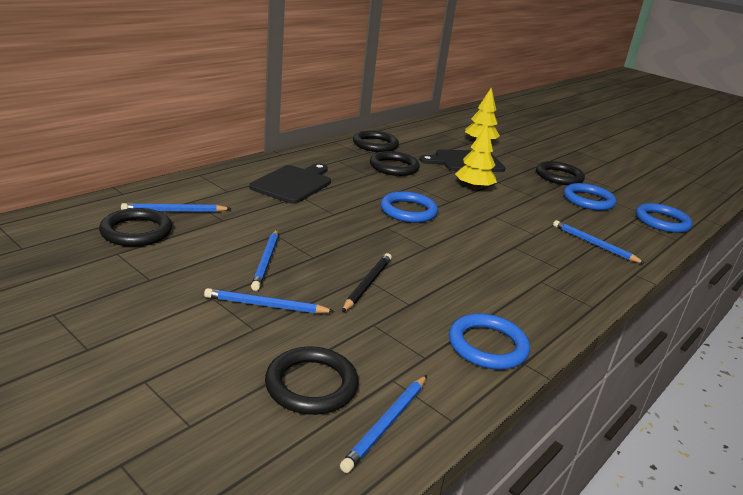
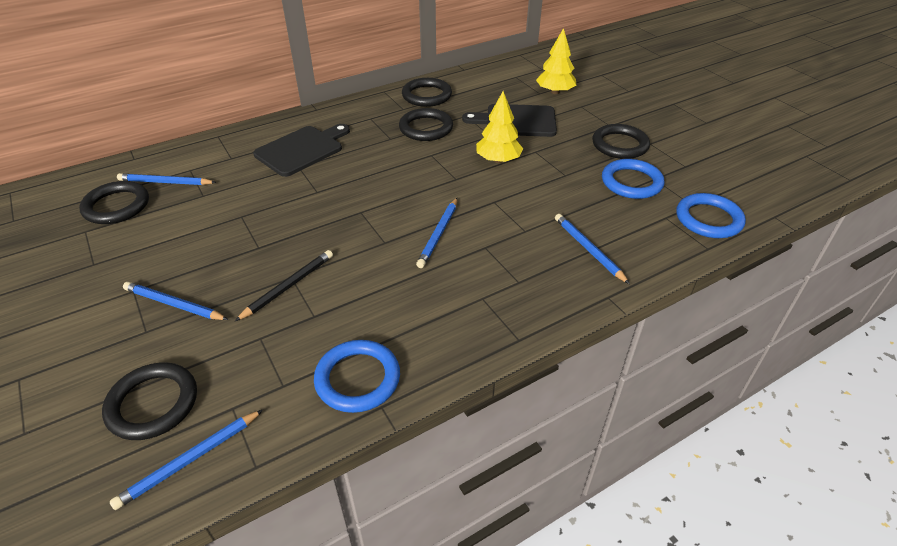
camera: 20 degrees right, 15 degrees up
(266, 261) = (209, 250): blue pencil -> blue pencil (438, 234)
(408, 211) = (399, 190): blue ring -> none

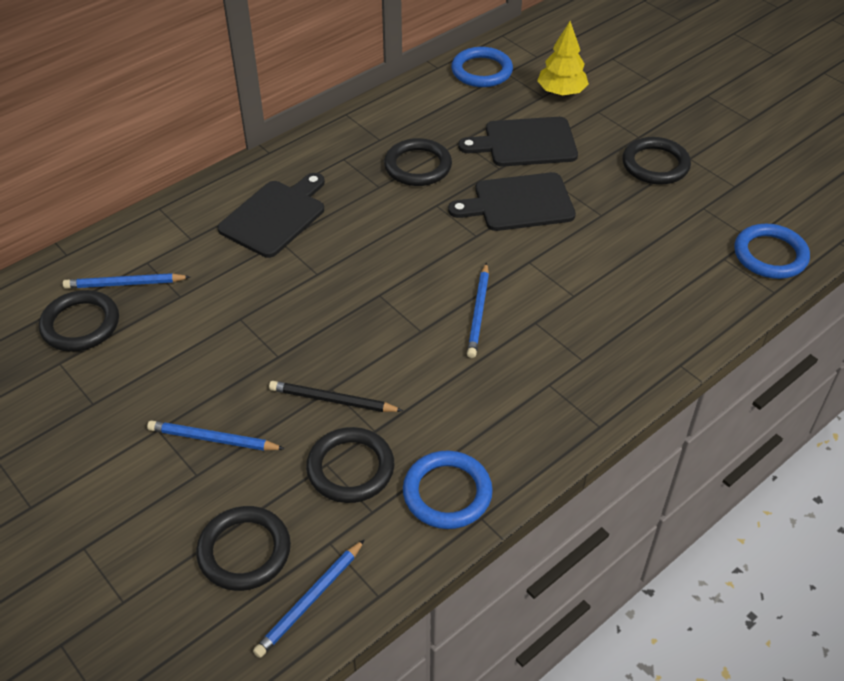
camera: 10 degrees left, 5 degrees up
(288, 286) = (333, 400): black pencil -> black pencil turned 105 degrees counterclockwise
(427, 95) = (403, 115): black ring -> black ring (350, 468)
(498, 160) = (518, 203): yellow tree -> black cutting board
(588, 249) = (648, 310): blue pencil -> none
(631, 182) = (678, 216): blue ring -> blue ring (481, 71)

